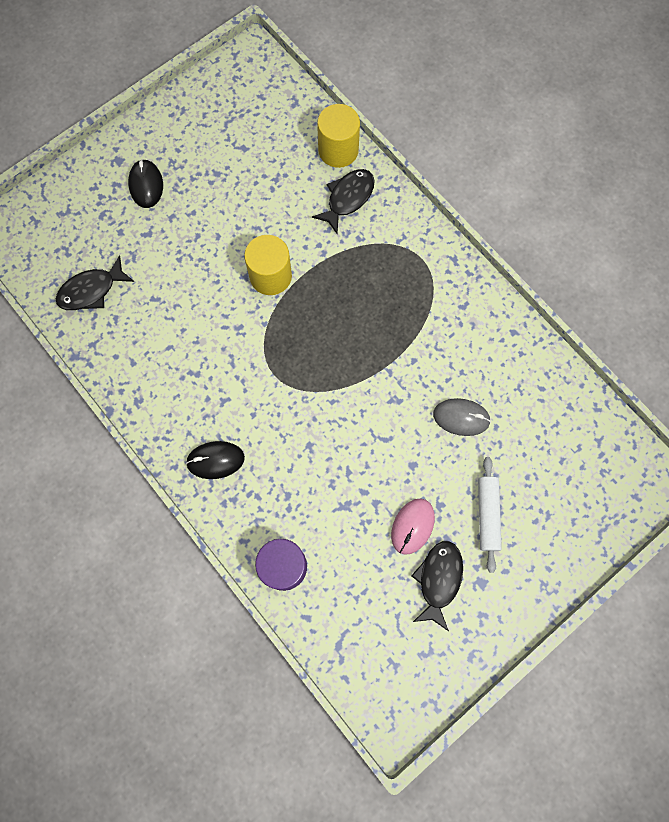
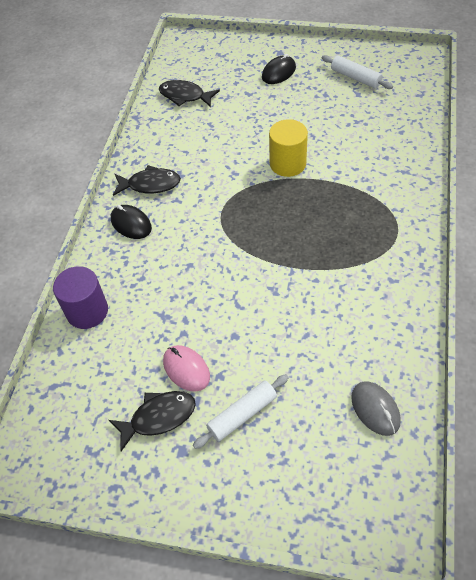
camera: 55 degrees right, 20 degrees down
(221, 131) = (355, 78): none -> white rolling pin
(338, 150) = (417, 135): yellow cylinder -> none
(348, 198) = (390, 163): black fish -> black fish (150, 184)
(412, 526) = (186, 369): pink mouse -> pink mouse turned 60 degrees clockwise
(461, 417) = (303, 340): grey mouse -> grey mouse (375, 409)

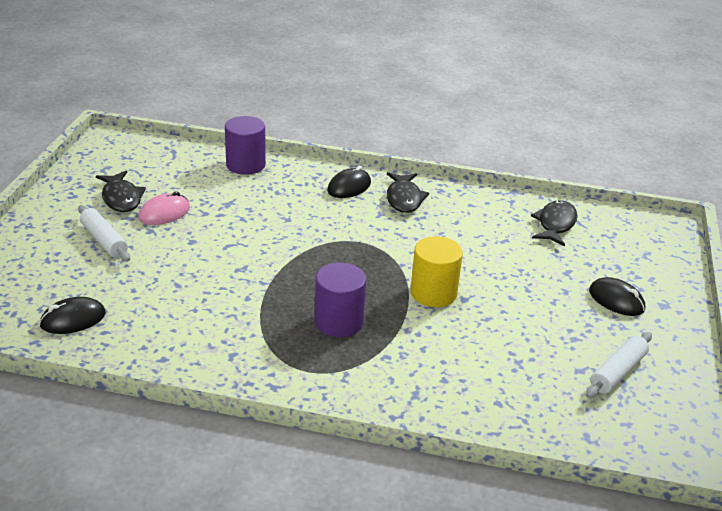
camera: 85 degrees right, 20 degrees down
(335, 217) = (338, 322): none -> purple cylinder
(375, 409) = (73, 319): grey mouse -> black mouse

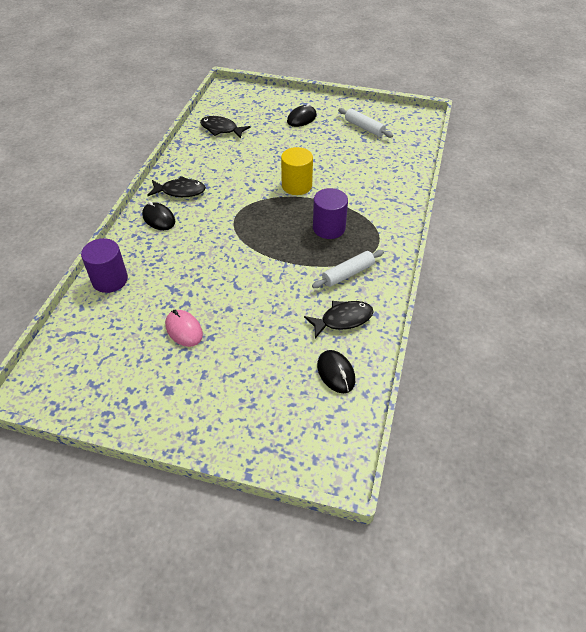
camera: 85 degrees left, 15 degrees up
(104, 240) = (224, 367): white rolling pin -> white rolling pin (348, 274)
(121, 198) = (154, 363): black fish -> black fish (343, 319)

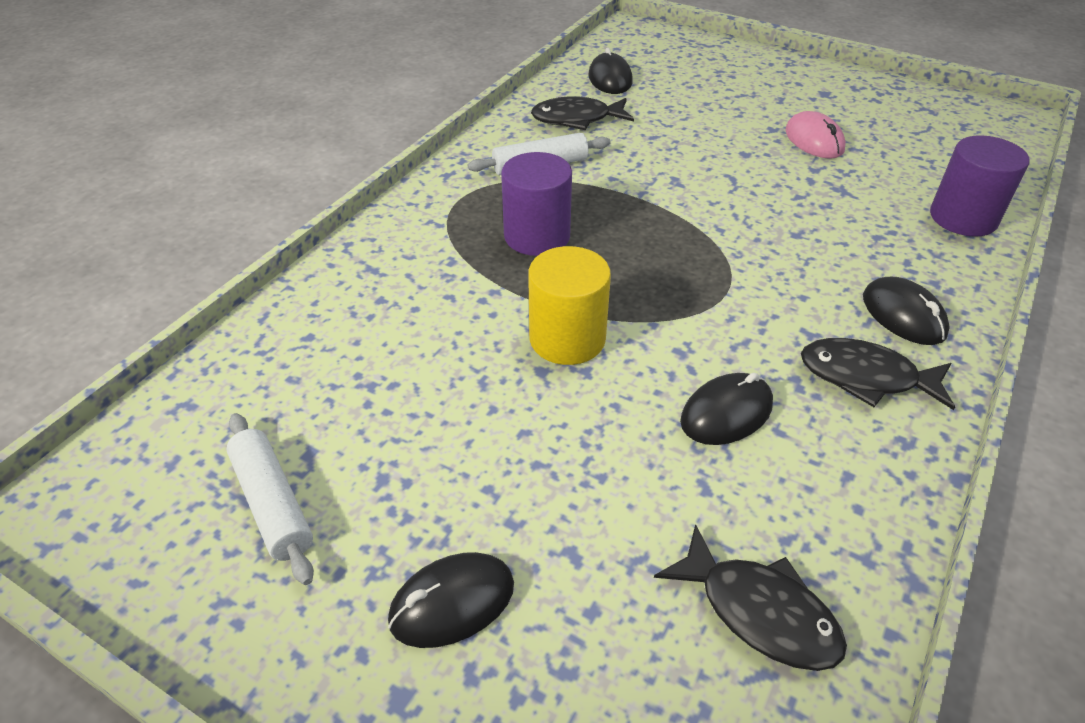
camera: 165 degrees left, 5 degrees down
(232, 171) = (726, 413): none -> black mouse

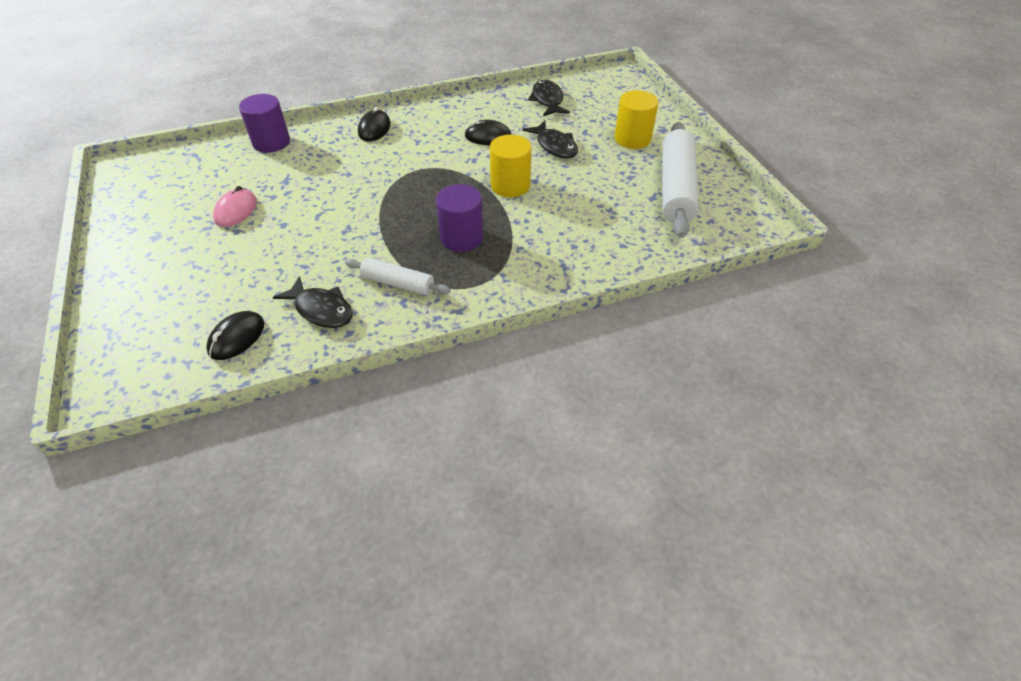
camera: 140 degrees left, 5 degrees up
(273, 503) = (675, 188): white rolling pin -> white rolling pin, size x1.82
(452, 602) = (632, 139): black mouse -> yellow cylinder
(866, 377) = (425, 122): black fish -> black fish (555, 146)

